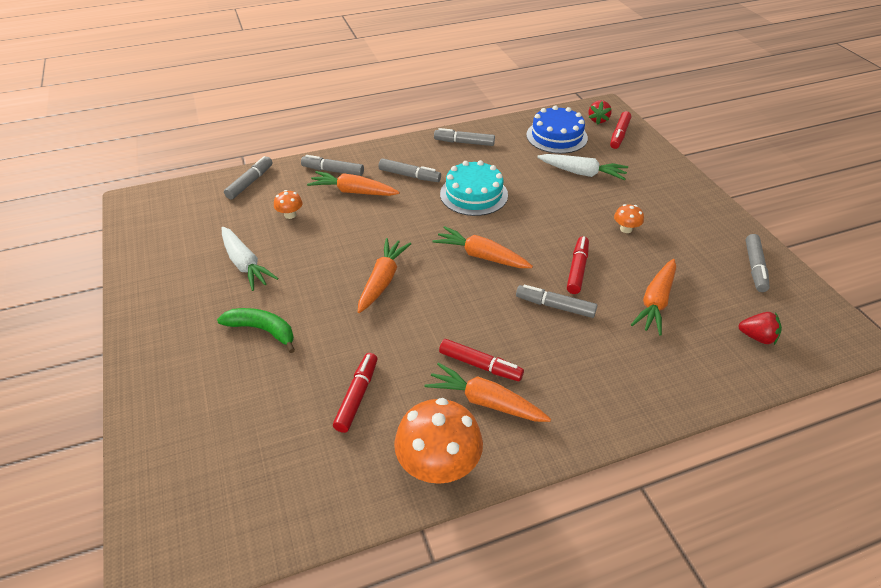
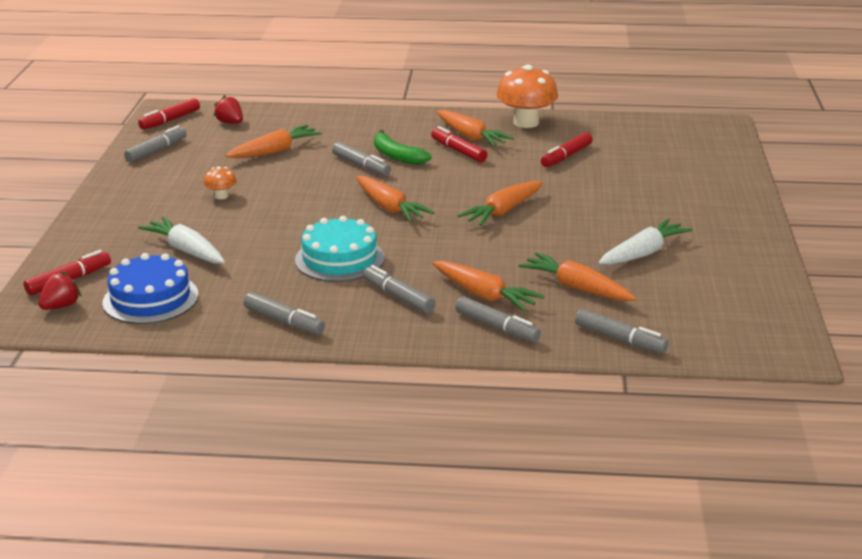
camera: 155 degrees left, 15 degrees down
(245, 264) = (643, 253): white carrot -> white carrot turned 60 degrees clockwise
(250, 182) = (620, 339): grey marker -> grey marker turned 105 degrees counterclockwise
(262, 330) = (634, 203): green banana -> green banana (397, 156)
(290, 215) = (577, 288): orange mushroom -> orange carrot
(577, 269) = (311, 181): red marker -> red marker (170, 120)

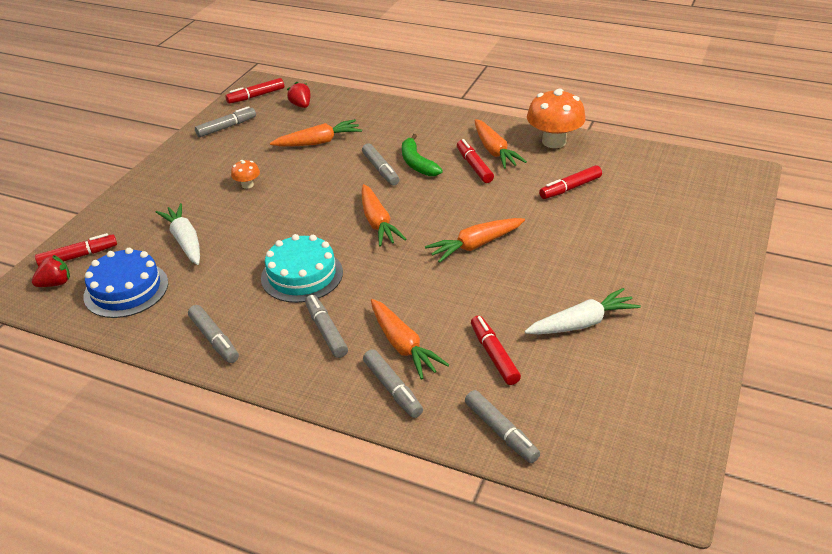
camera: 20 degrees right, 10 degrees up
(577, 288) = (494, 355): orange carrot -> red marker

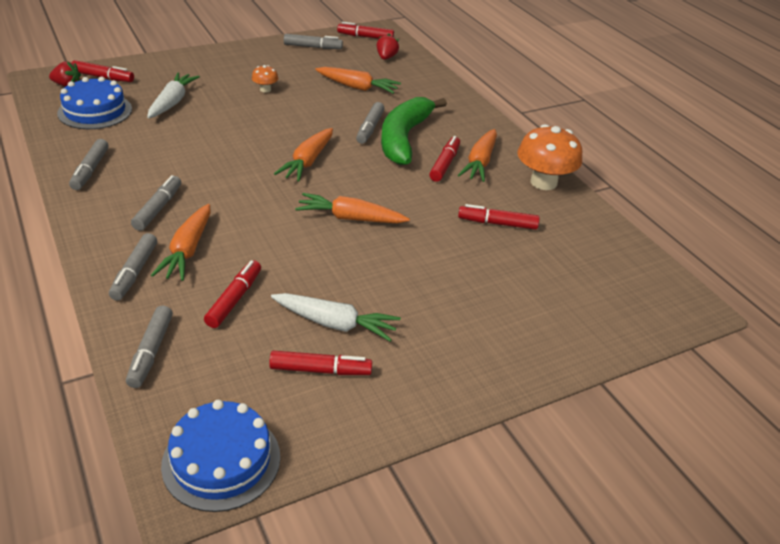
camera: 35 degrees right, 0 degrees up
(302, 275) = (203, 165): turquoise cake -> none
(417, 163) = (404, 138): green banana -> green banana, size x1.69
(621, 359) = (320, 370): none -> red marker
(658, 459) = (221, 460): none -> blue cake

